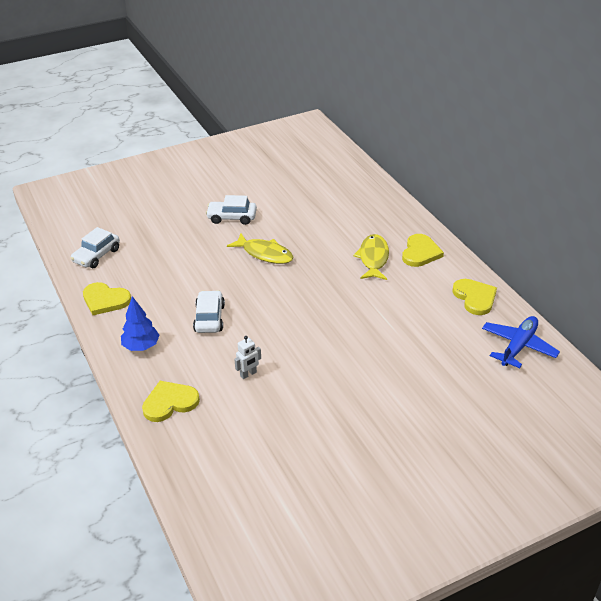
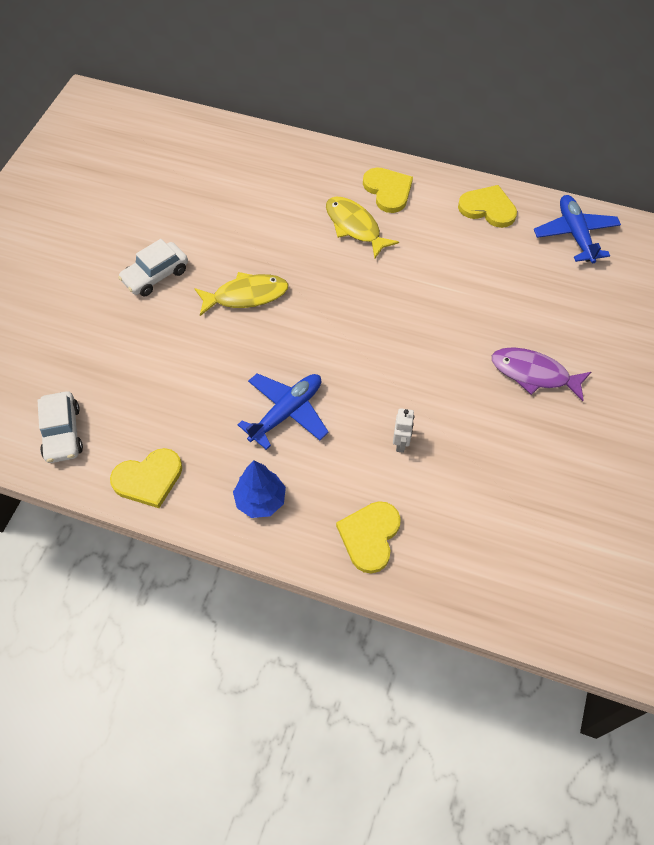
camera: 45 degrees left, 20 degrees up
(209, 318) = (286, 412): white car -> blue plane
(378, 397) = (534, 374): none -> purple fish

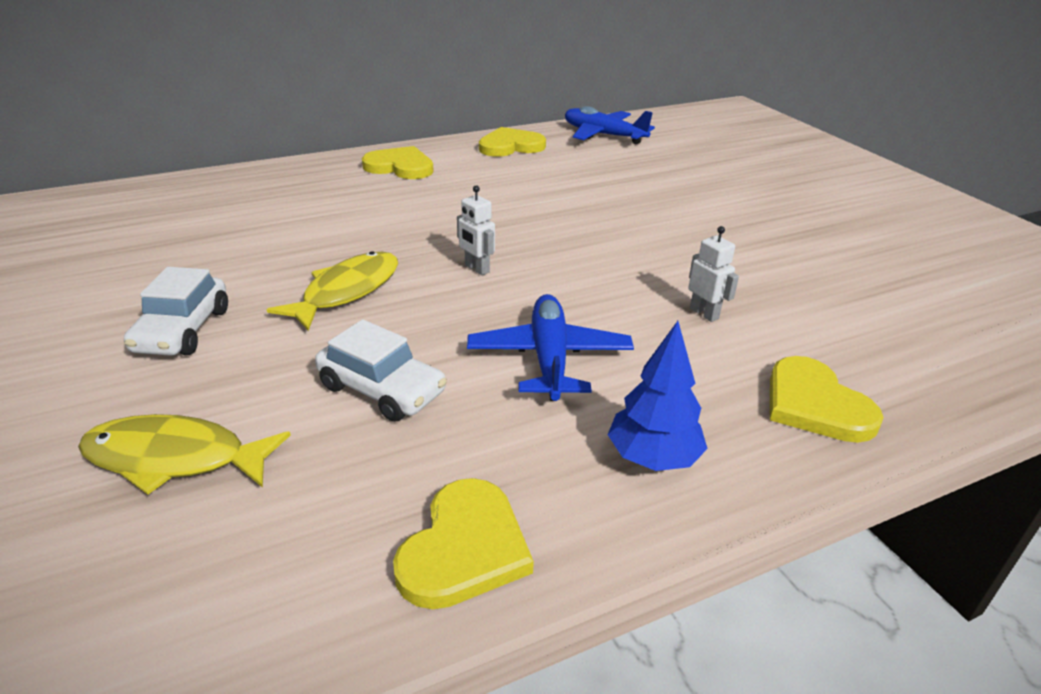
camera: 45 degrees left, 25 degrees down
(62, 433) = (218, 597): white car -> white car (382, 389)
(326, 322) = (476, 269): none -> white robot
(355, 227) = (402, 197): yellow fish -> yellow fish (175, 458)
(534, 374) = (719, 214): purple fish -> none

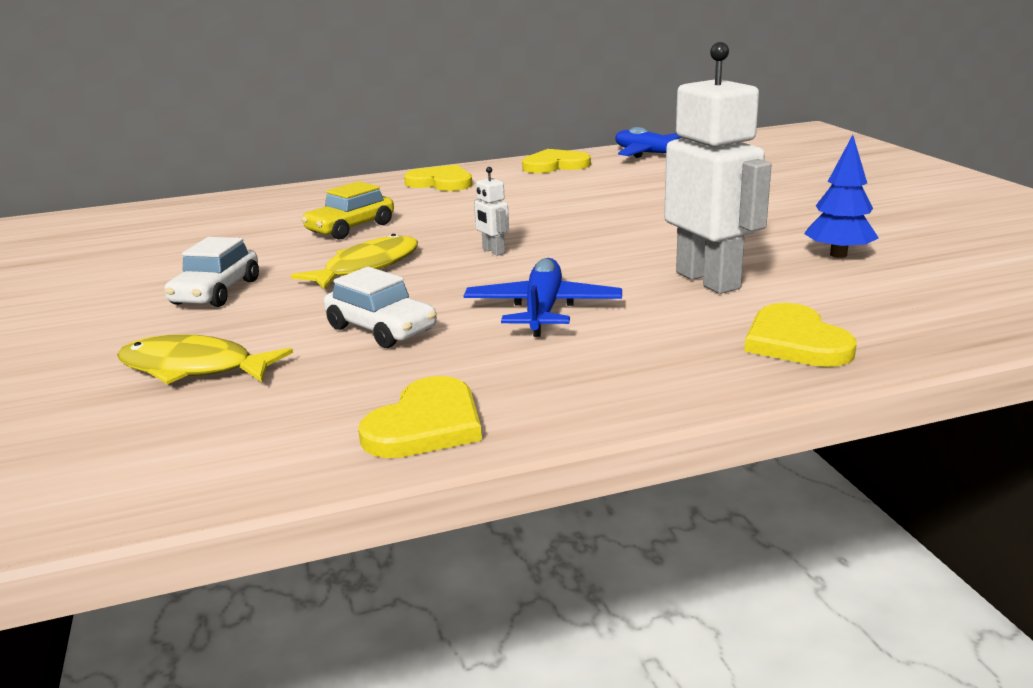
camera: 10 degrees right, 10 degrees down
(317, 231) = (351, 228): none -> yellow car
(653, 458) = (619, 374): blue tree -> blue tree (838, 255)
(704, 313) = (708, 280): white robot -> white robot, size x2.38

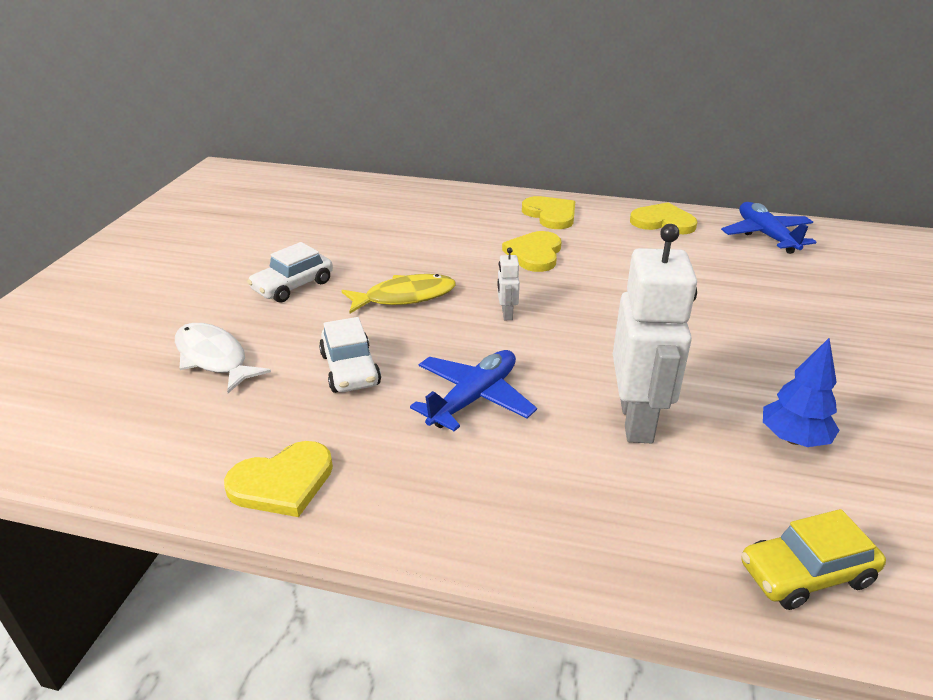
camera: 30 degrees right, 10 degrees up
(194, 368) = (214, 358): yellow fish -> white fish
(351, 228) = (436, 248): yellow car -> yellow car (806, 574)
(795, 341) = (628, 531): yellow heart -> yellow heart (534, 254)

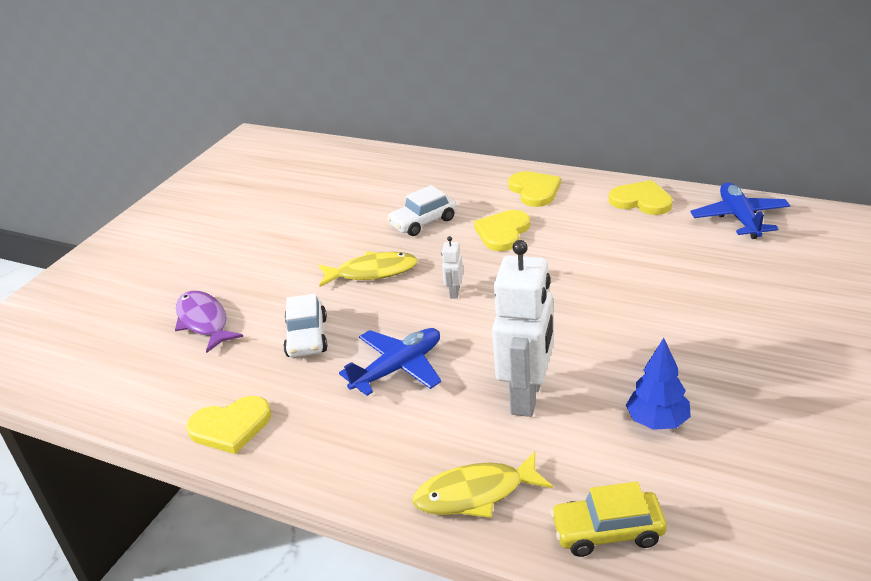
camera: 15 degrees right, 0 degrees up
(214, 358) = (204, 322): white fish -> purple fish
(293, 286) = (282, 258): white car -> white car (423, 222)
(627, 541) = (475, 494): none -> yellow fish

